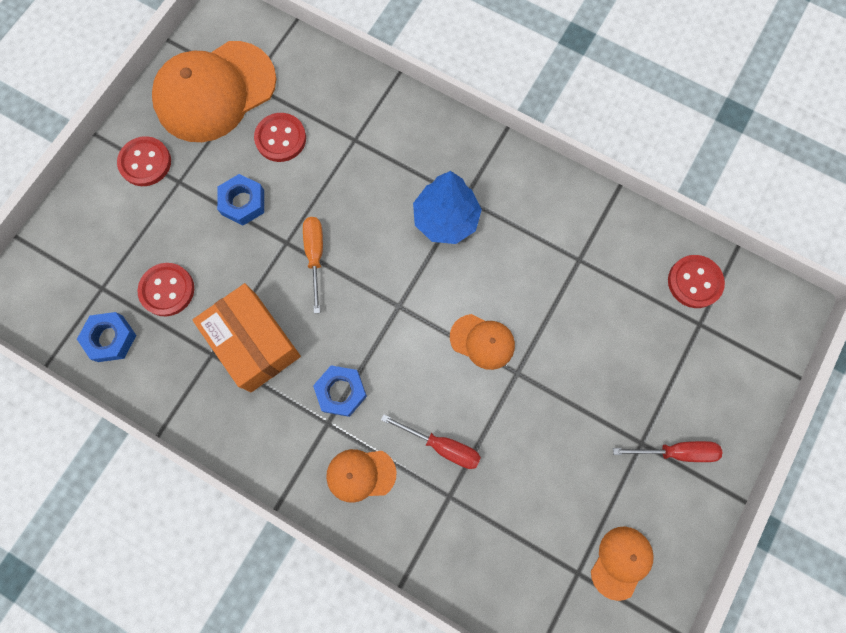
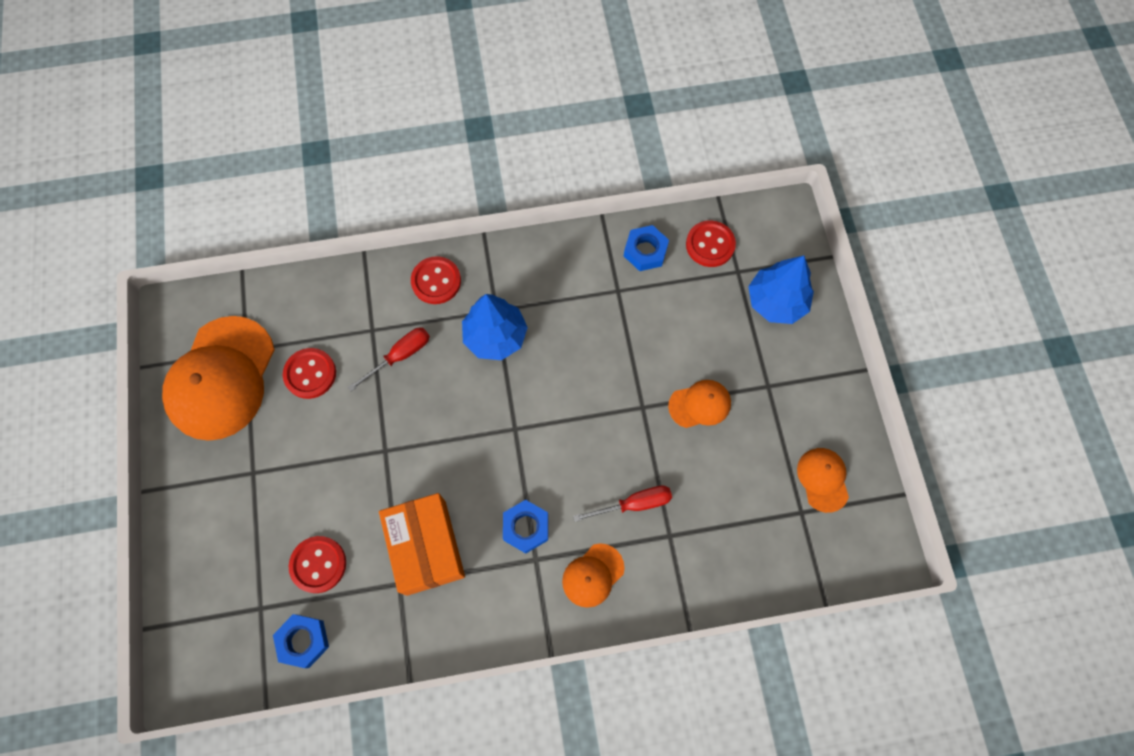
camera: 40 degrees left, 5 degrees down
(145, 162) = (209, 479): red button -> red button (436, 281)
(243, 202) = (322, 447): blue nut -> blue nut (645, 251)
(254, 343) = (426, 547): orange box -> orange box turned 60 degrees clockwise
(315, 256) = (417, 442): orange screwdriver -> none
(482, 341) = (599, 405): orange cap -> orange cap (700, 404)
(675, 451) = (795, 373): red screwdriver -> red screwdriver (400, 356)
(712, 377) = (776, 302): none -> blue tree

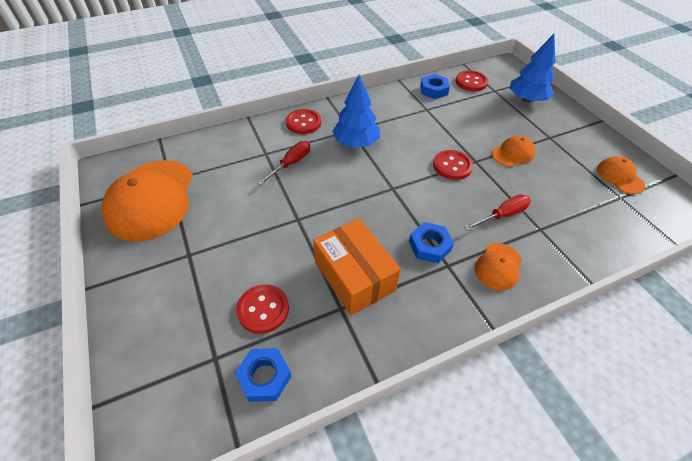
camera: 15 degrees left, 20 degrees down
(310, 374) = (224, 185): red button -> red button (452, 166)

